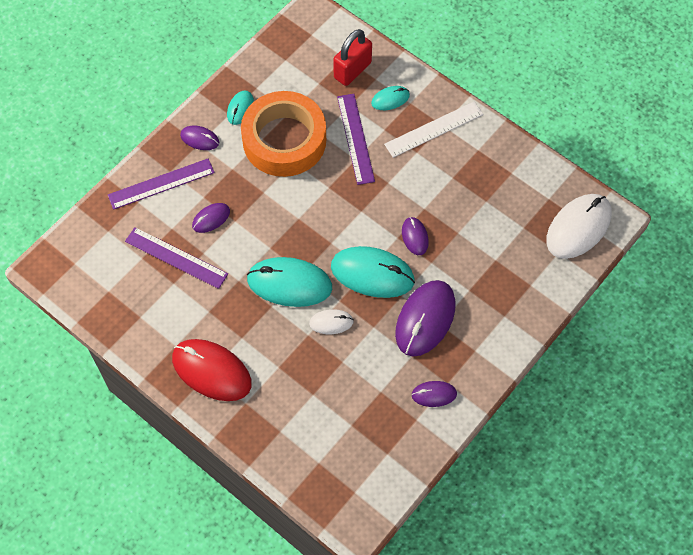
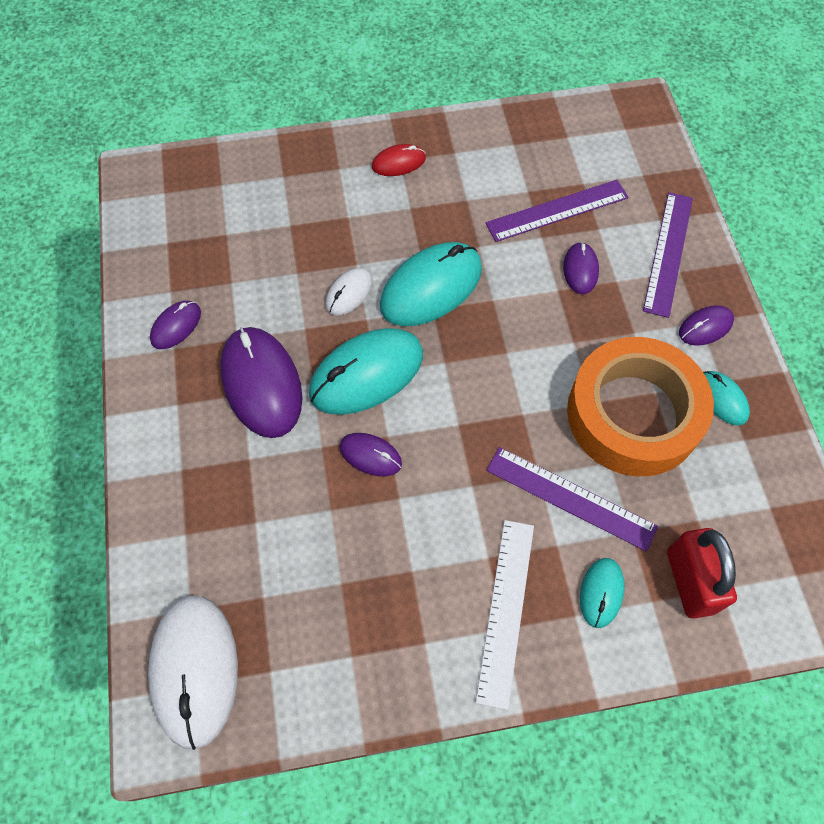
camera: 130 degrees right, 0 degrees up
(211, 371) = (398, 162): red mouse -> red mouse, size x0.51

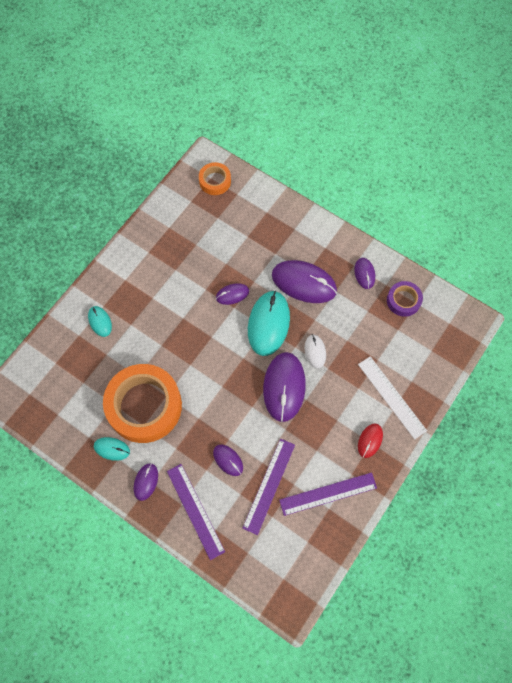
camera: 135 degrees right, 5 degrees up
(177, 256) = (403, 300): none -> purple tape
(195, 670) = (215, 181): white mouse -> orange tape
(431, 287) = (284, 387): turquoise mouse -> purple mouse
(506, 610) = (129, 286): white ruler -> white ruler (391, 397)
(570, 498) = (141, 347): purple ruler -> purple ruler (328, 494)
(690, 581) = (69, 355): red padlock -> none

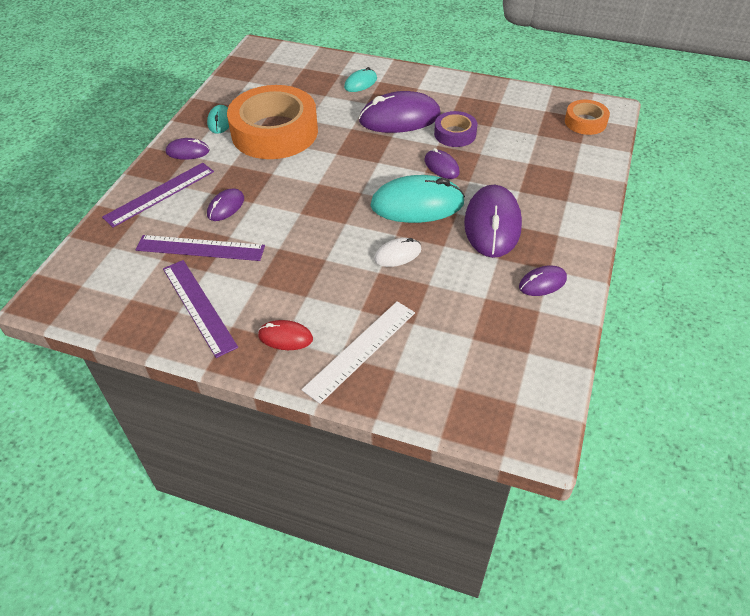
camera: 75 degrees right, 20 degrees down
(284, 387) = (336, 235): purple mouse -> purple mouse (399, 118)
(403, 300) = (524, 336): purple tape -> purple tape (455, 134)

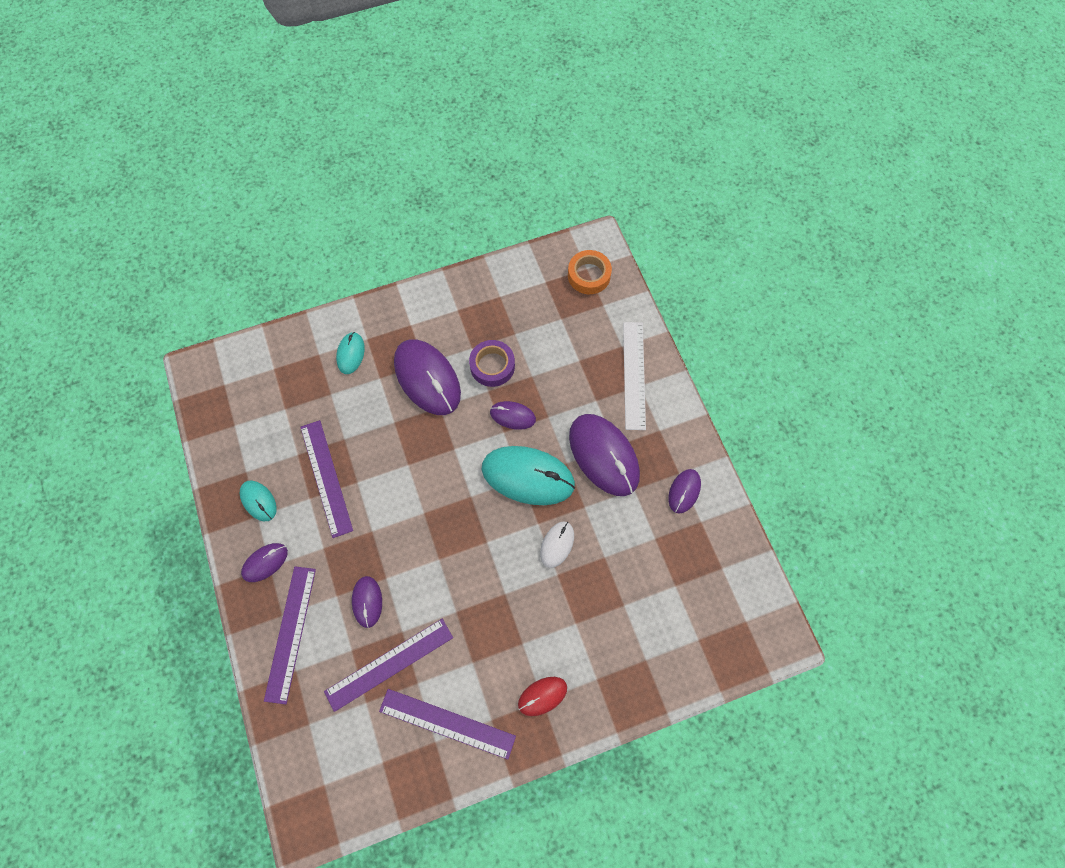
camera: 40 degrees left, 20 degrees up
(274, 132) = (326, 477): orange tape -> purple ruler
(360, 350) = (607, 662): white ruler -> white ruler (634, 375)
(399, 118) = (427, 378): purple mouse -> purple mouse turned 75 degrees counterclockwise
(417, 204) = (528, 476): turquoise mouse -> turquoise mouse turned 60 degrees clockwise

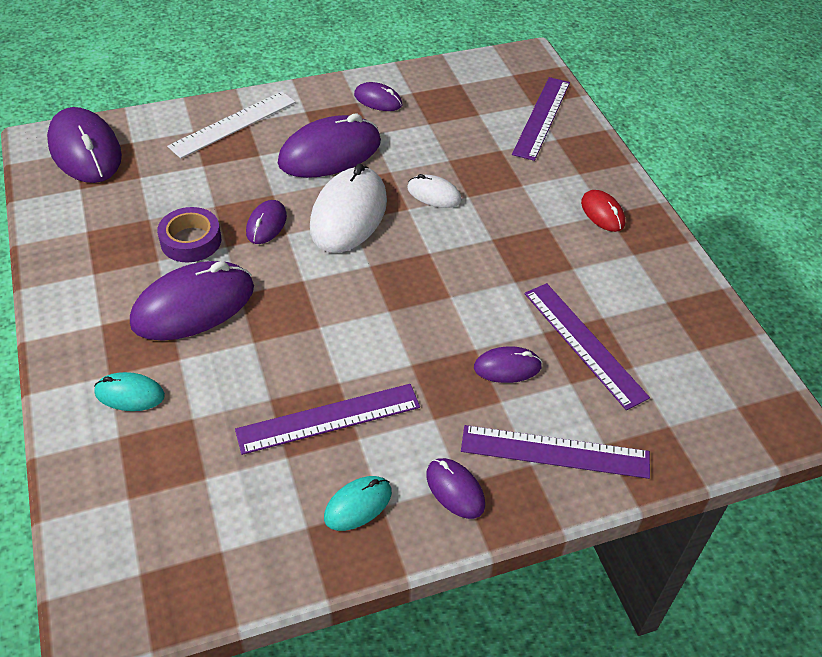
camera: 90 degrees left, 20 degrees down
(447, 723) = (644, 291): purple ruler -> purple ruler (541, 117)
(528, 476) = (348, 214): turquoise mouse -> white mouse
(589, 275) = (85, 150): orange tape -> purple mouse
(634, 375) = (233, 124): white ruler -> white ruler turned 45 degrees counterclockwise

